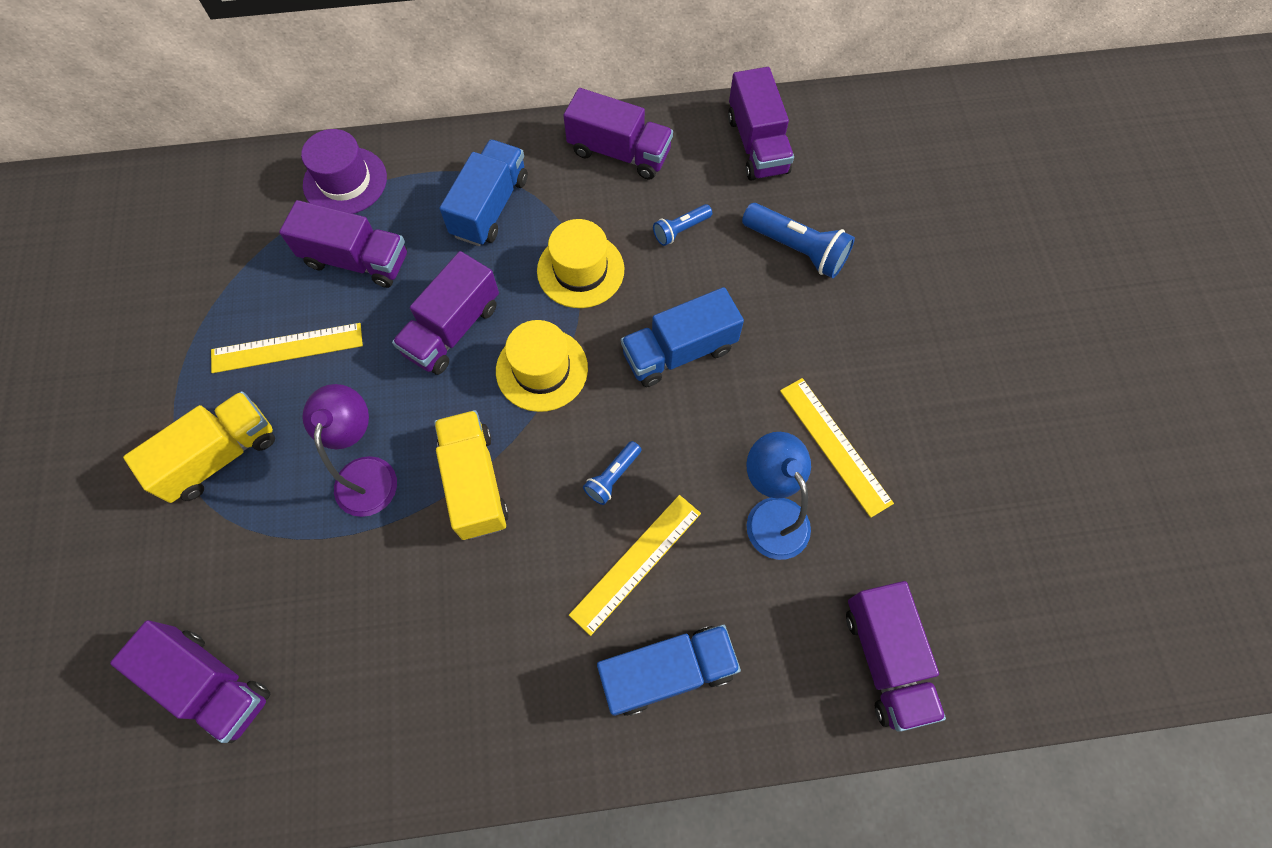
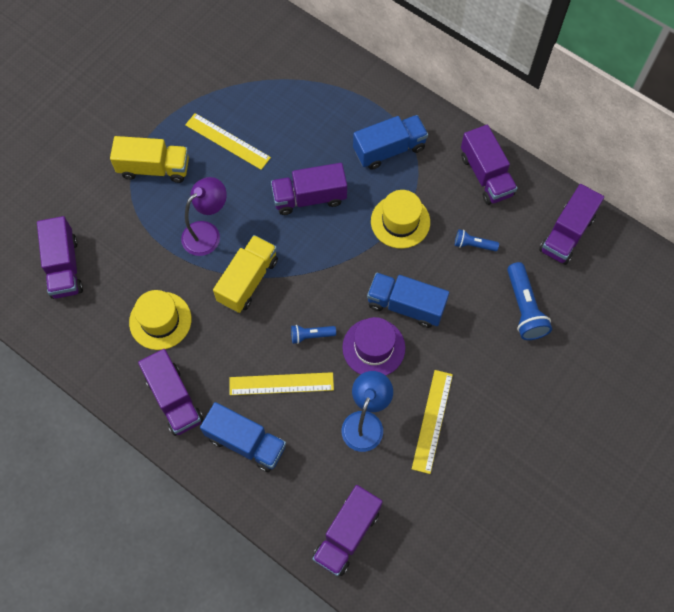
camera: 45 degrees right, 0 degrees up
(345, 181) = (332, 76): purple hat -> purple hat (373, 347)
(356, 260) = (299, 123): purple truck -> purple truck (174, 399)
(542, 369) = (331, 255): yellow hat -> yellow hat (160, 320)

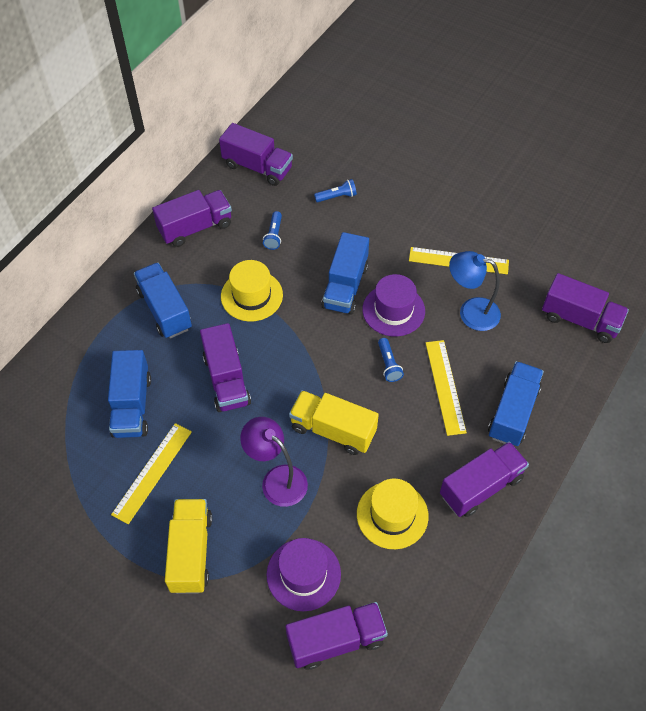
camera: 95 degrees left, 10 degrees down
(121, 247) = (303, 574): none -> purple hat
(292, 126) = (132, 406): none -> blue truck
(524, 308) = (337, 196): blue flashlight -> blue flashlight, size x0.57

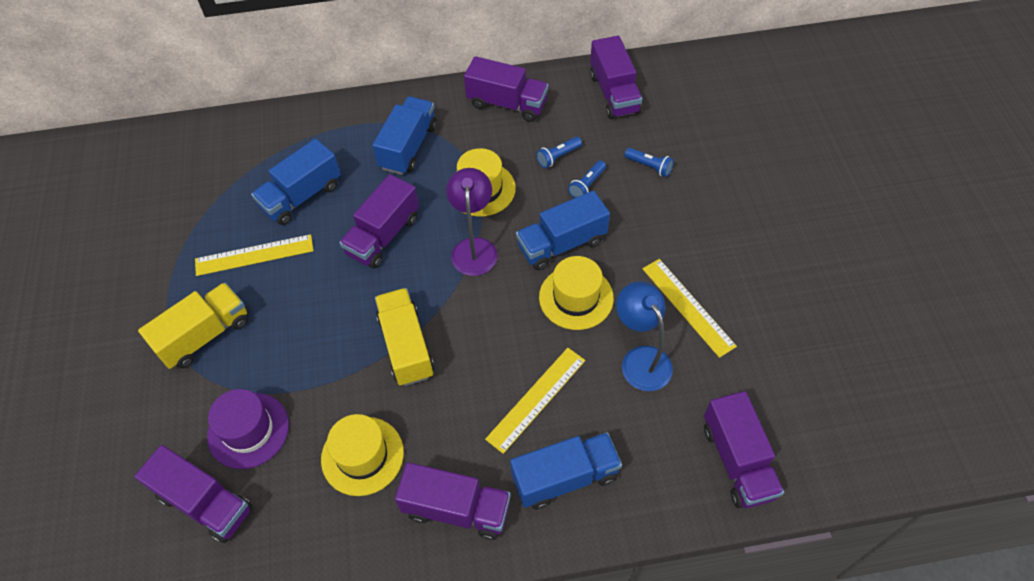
camera: 50 degrees right, 0 degrees up
(277, 479) = (321, 342): purple lamp -> purple lamp (474, 248)
(388, 364) = (514, 337): blue flashlight -> blue flashlight (587, 185)
(393, 310) = (576, 297): purple hat -> yellow hat

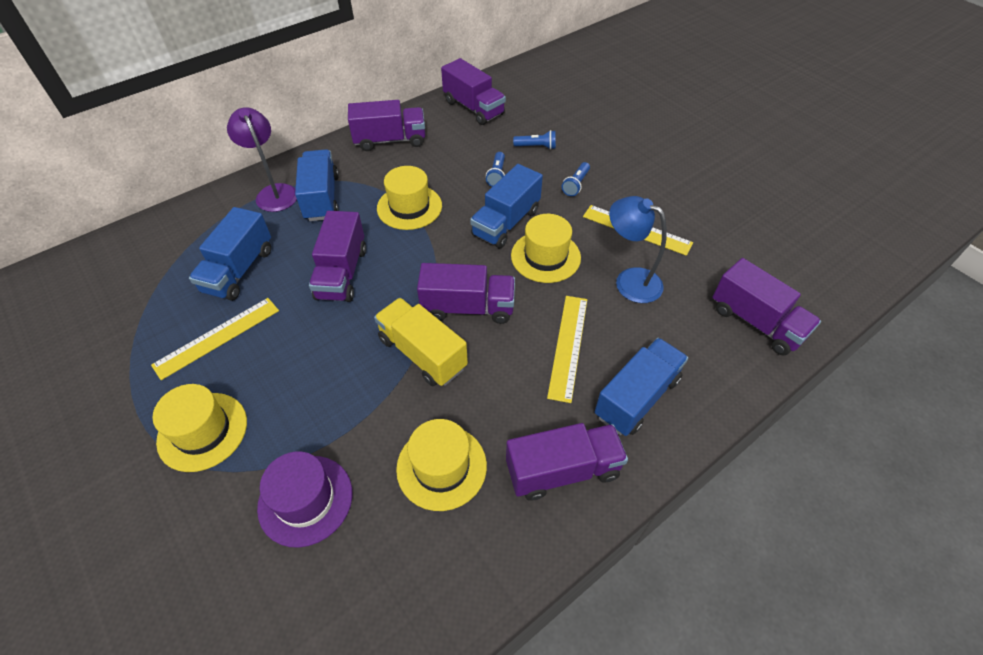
camera: 30 degrees left, 5 degrees down
(205, 335) = (202, 431): yellow truck -> yellow hat
(205, 502) = (297, 597): purple truck -> purple truck (468, 308)
(474, 248) = (433, 252): purple lamp -> purple lamp (274, 192)
(558, 157) = (459, 163): blue flashlight -> blue flashlight (576, 185)

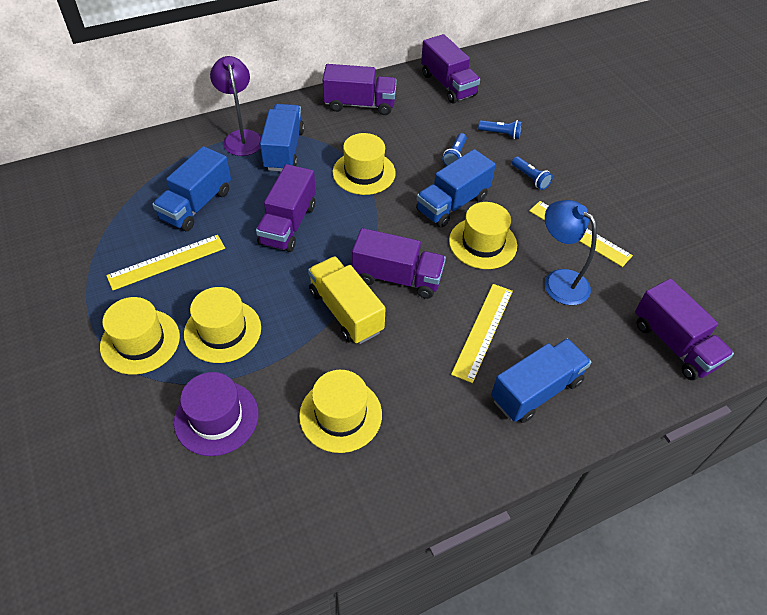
camera: 10 degrees right, 0 degrees up
(293, 401) = (222, 331): none -> yellow hat
(562, 470) = (449, 441): purple truck -> none
(576, 185) = (530, 178): blue flashlight -> blue flashlight turned 75 degrees counterclockwise

